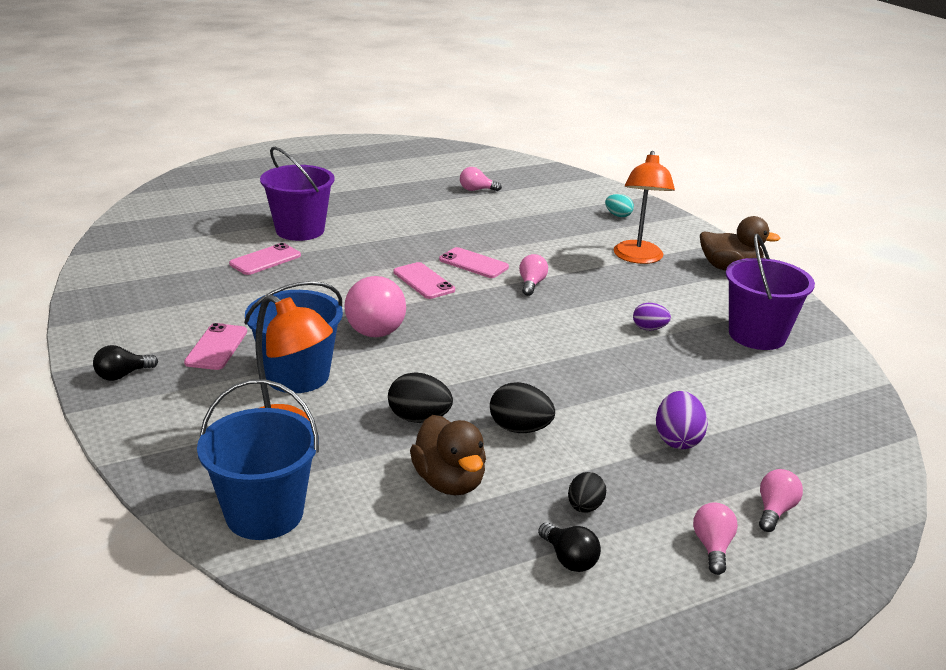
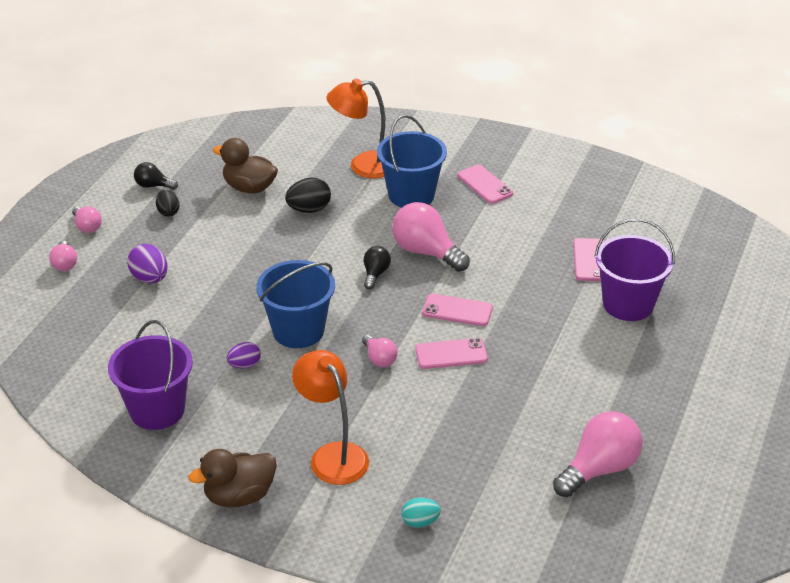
camera: 140 degrees right, 10 degrees up
(122, 375) = (496, 144): black light bulb -> black light bulb (375, 274)
(264, 514) = (312, 132): blue bucket -> blue bucket (298, 330)
(476, 190) = (599, 469): pink light bulb -> pink light bulb, size x1.89
(520, 429) = (247, 234): black egg -> none

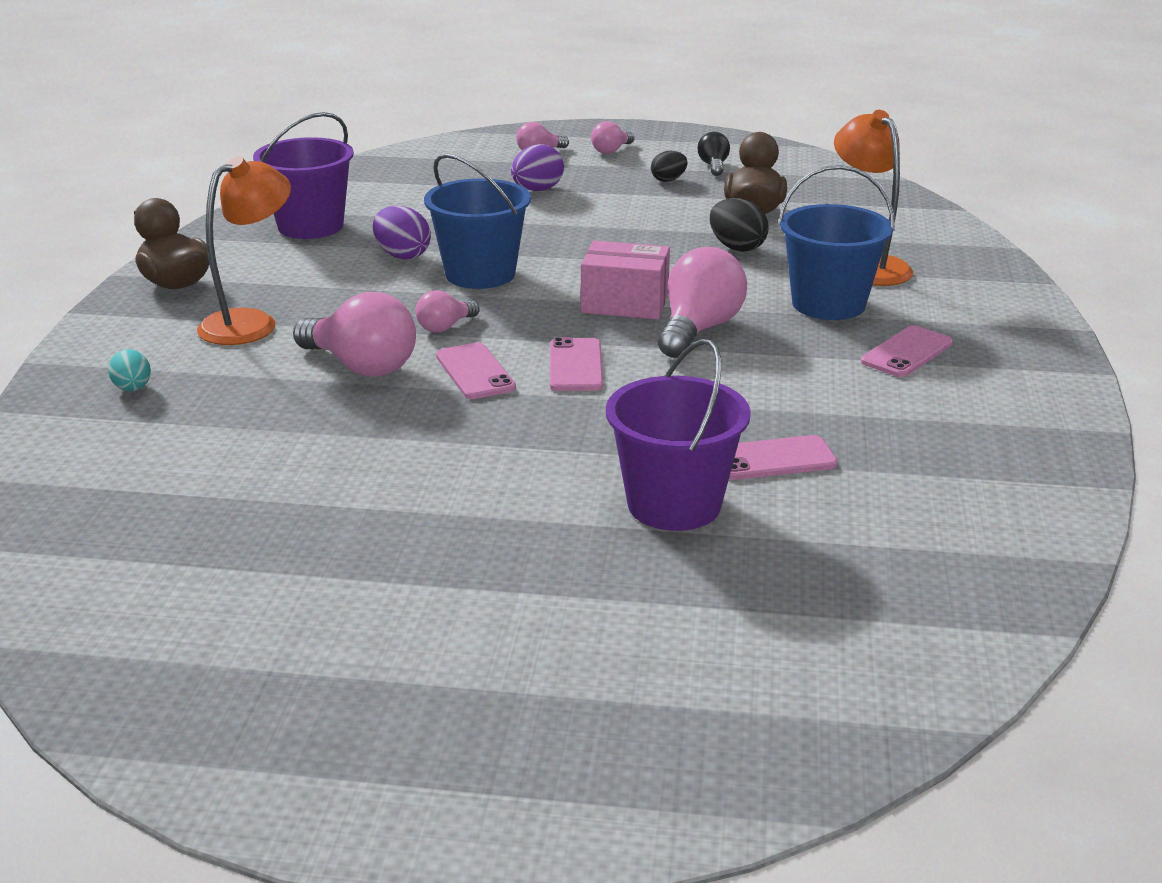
camera: 75 degrees right, 10 degrees down
(244, 365) = (402, 255): purple egg -> purple egg, size x1.51
(375, 274) = (625, 303): black light bulb -> pink box
(599, 469) = (249, 510): pink light bulb -> pink light bulb (361, 366)

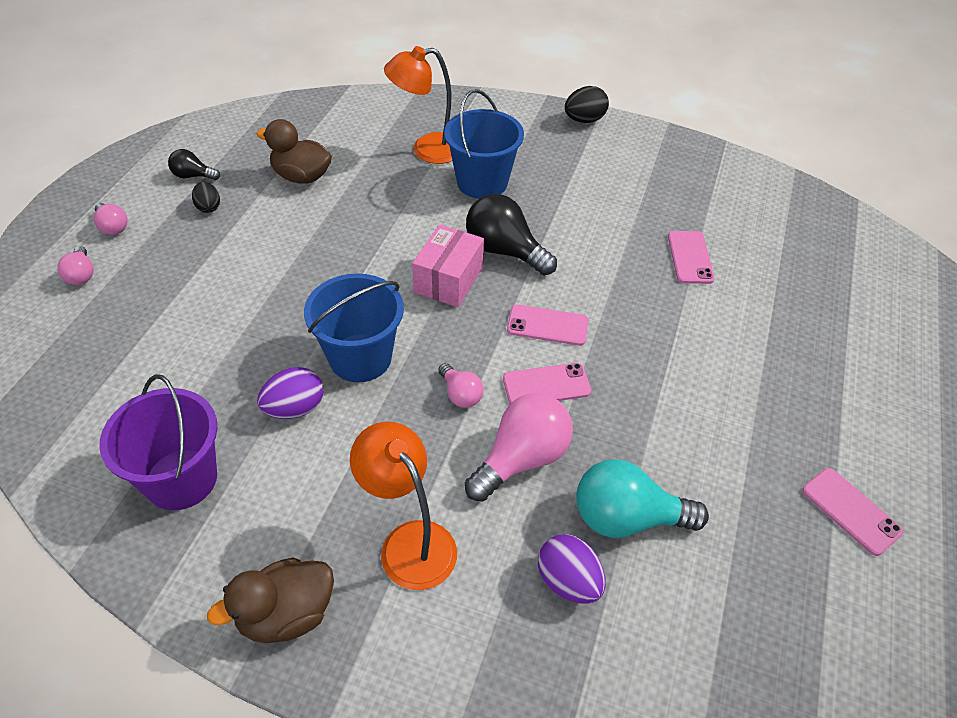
camera: 80 degrees left, 20 degrees up
(133, 389) = (531, 648): turquoise egg -> none
(289, 430) = (627, 518): none -> turquoise light bulb
(537, 190) = (182, 292): purple egg -> purple egg (568, 581)
(674, 504) = (742, 312): purple bucket -> none
(698, 329) = (505, 251): pink light bulb -> black light bulb
(737, 247) = (369, 201): black egg -> black egg (584, 120)
(907, 352) = (561, 169): pink phone -> pink phone (851, 511)

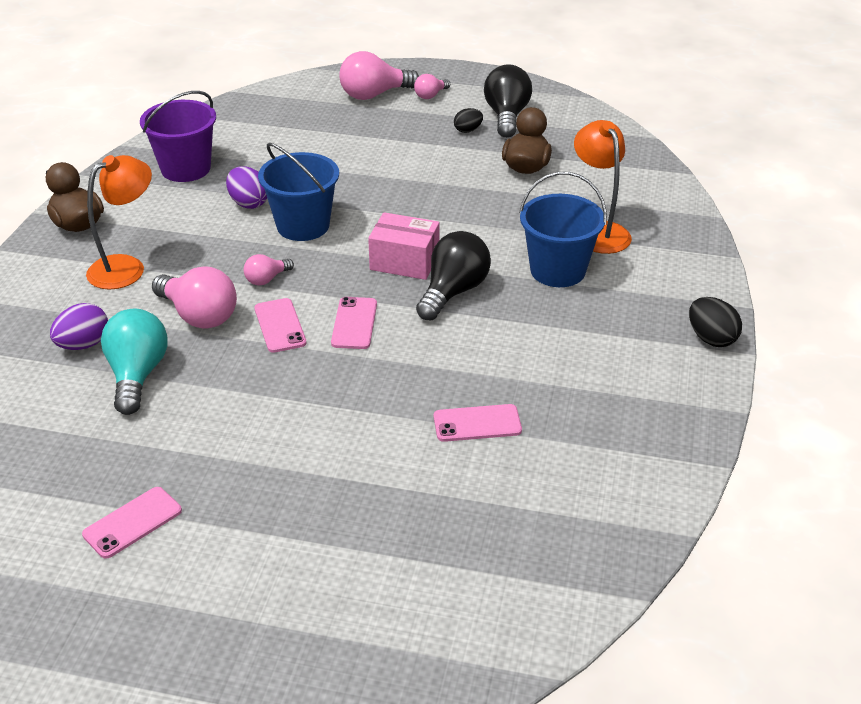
camera: 85 degrees right, 10 degrees down
(81, 275) = (374, 95): pink light bulb -> pink light bulb, size x1.89
(193, 176) = (506, 116): black light bulb -> black light bulb, size x1.89

